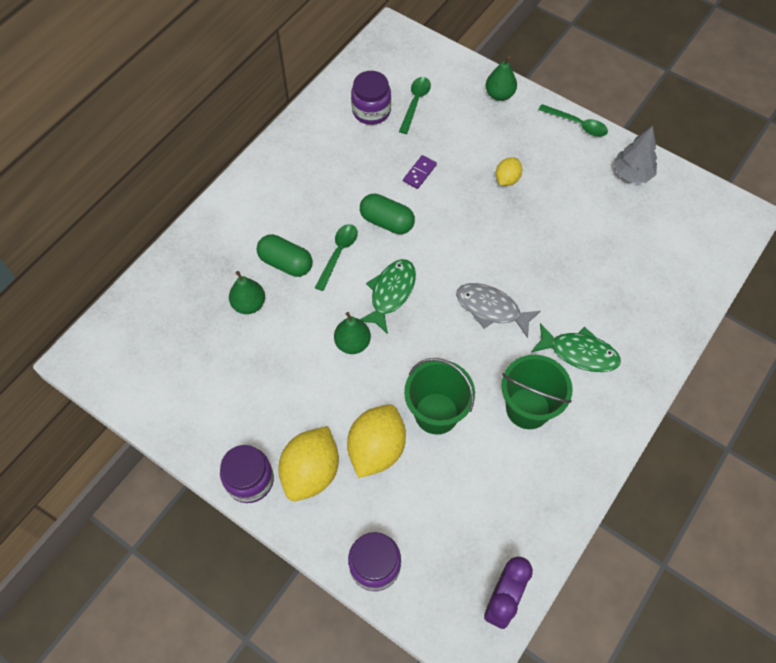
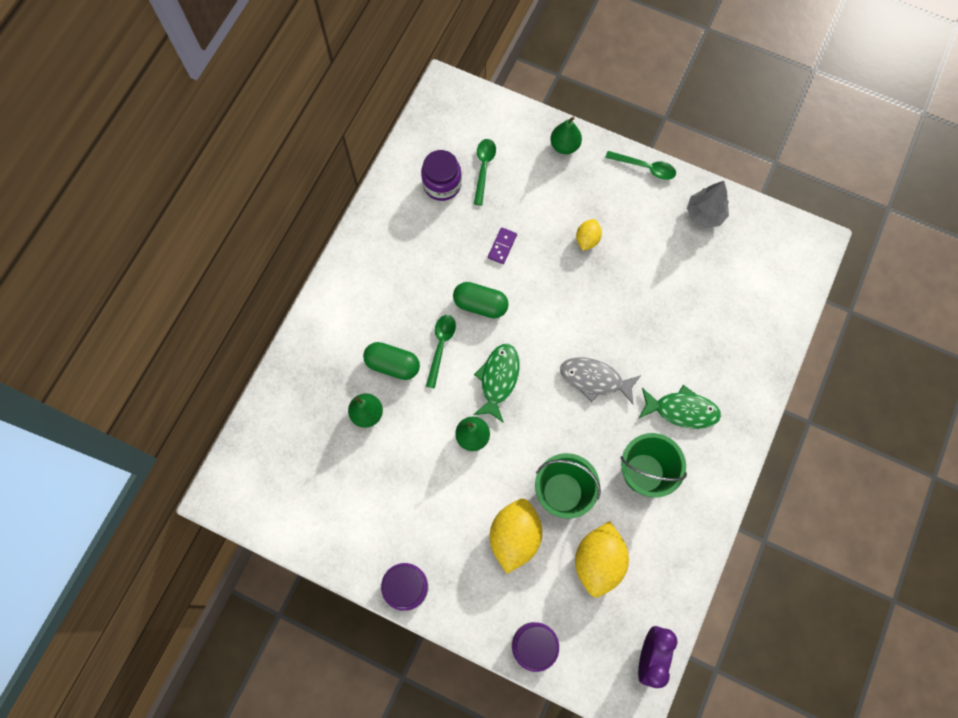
camera: 10 degrees left, 10 degrees up
(311, 472) = (460, 569): yellow lemon -> yellow lemon (598, 561)

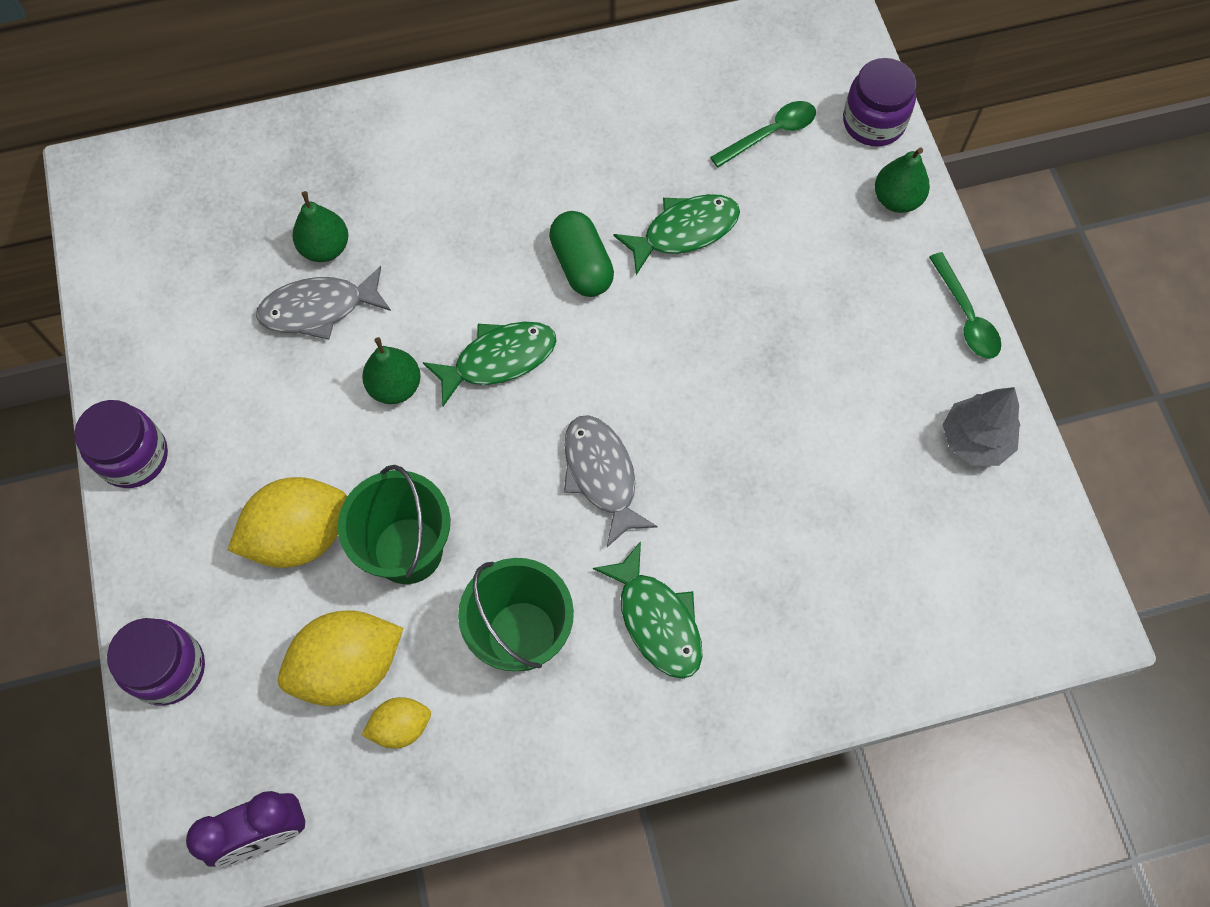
camera: 50 degrees right, 5 degrees down
(392, 365) = (413, 228): green capsule -> none
(399, 441) = (319, 309): none -> grey fish
(441, 346) = (484, 263): green spoon -> none
(442, 184) = (702, 106): purple jar -> purple jar (873, 122)
(502, 246) = (684, 231): purple domino -> green fish
(587, 239) = (791, 322): yellow lemon -> yellow lemon (401, 726)

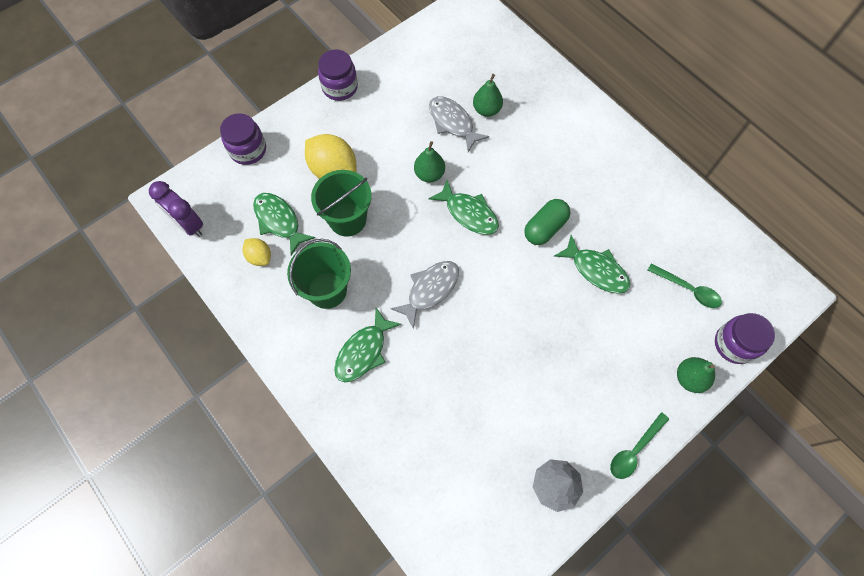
camera: 65 degrees right, 0 degrees up
(348, 667) = (279, 221): yellow lemon -> green fish

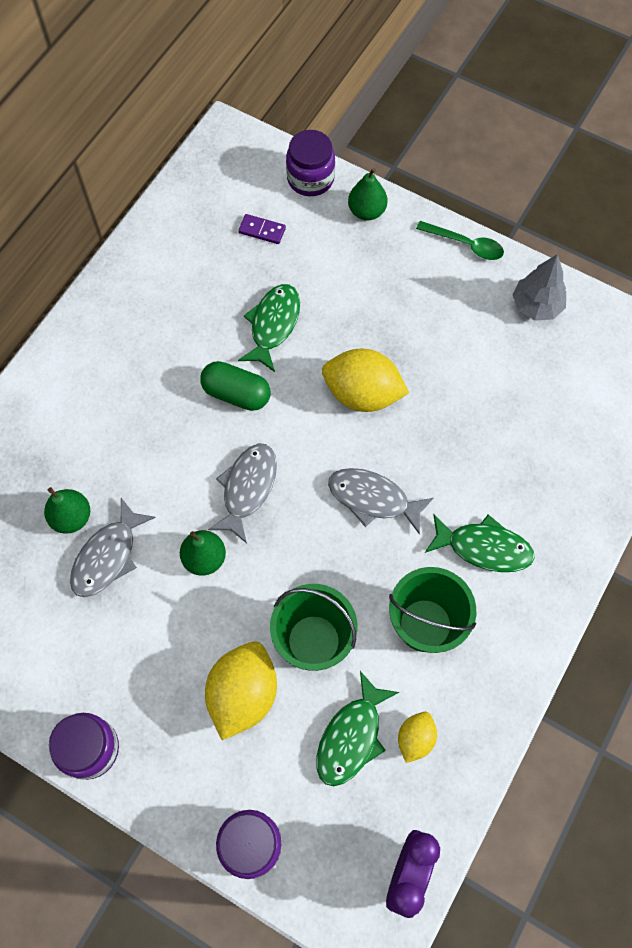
camera: 110 degrees left, 0 degrees up
(469, 213) = (247, 488): green fish -> grey fish
(516, 313) = (362, 394): none -> yellow lemon
(688, 289) = (262, 230): green spoon -> purple domino

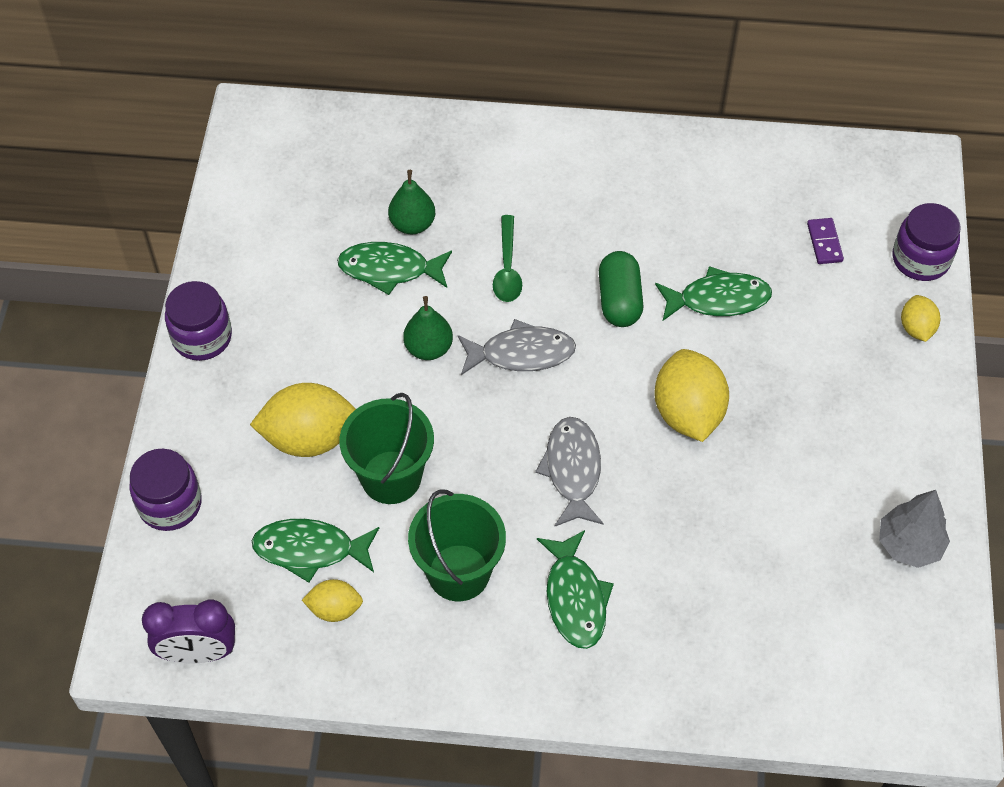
camera: 65 degrees right, 10 degrees down
(108, 556) = (389, 269): grey fish -> green fish
(366, 211) = (916, 328): green pear -> yellow lemon
(465, 244) = (941, 441): green spoon -> green spoon (507, 268)

